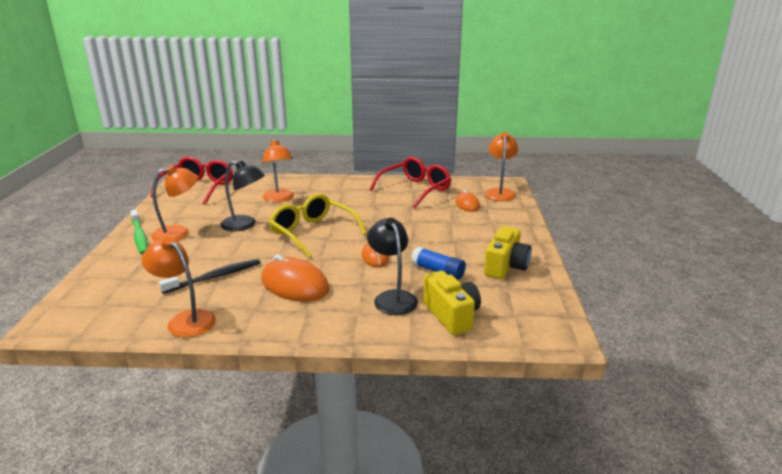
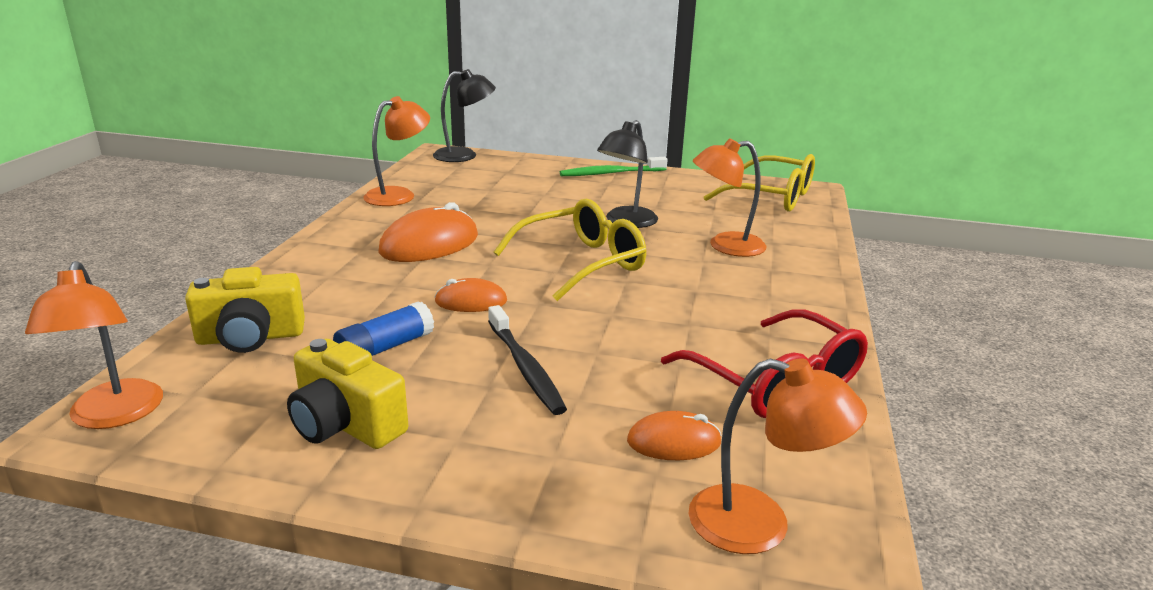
camera: 100 degrees right, 0 degrees up
(178, 233) = (614, 189): orange lamp -> orange lamp (114, 416)
(198, 188) = (772, 197): red glasses -> yellow glasses
(214, 277) = (482, 206): black toothbrush -> black toothbrush (525, 367)
(392, 297) = (341, 301): black lamp -> black lamp (464, 155)

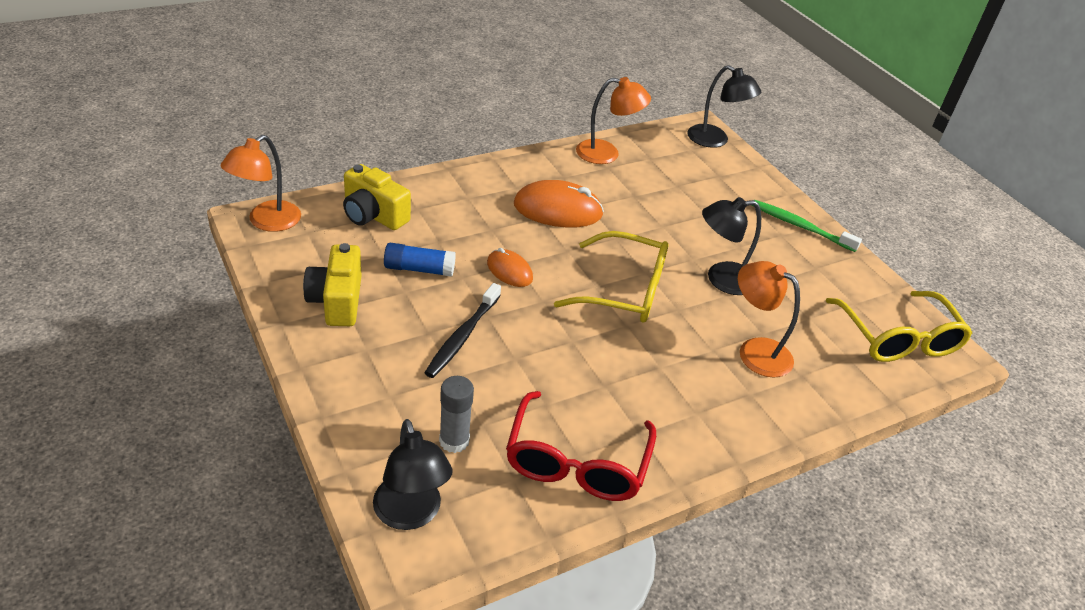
camera: 45 degrees right, 15 degrees up
(674, 442) = (454, 441): orange mouse -> grey glue stick
(760, 525) = (411, 514): orange lamp -> black lamp

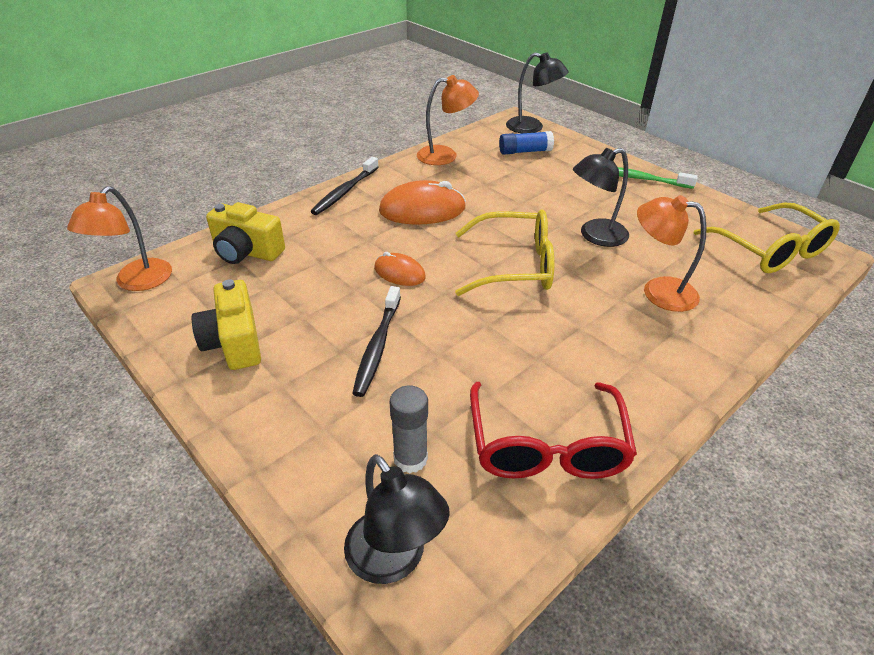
camera: 10 degrees left, 0 degrees up
(419, 269) = (310, 291): blue glue stick -> blue glue stick (525, 151)
(488, 172) = (345, 191): none -> black toothbrush

